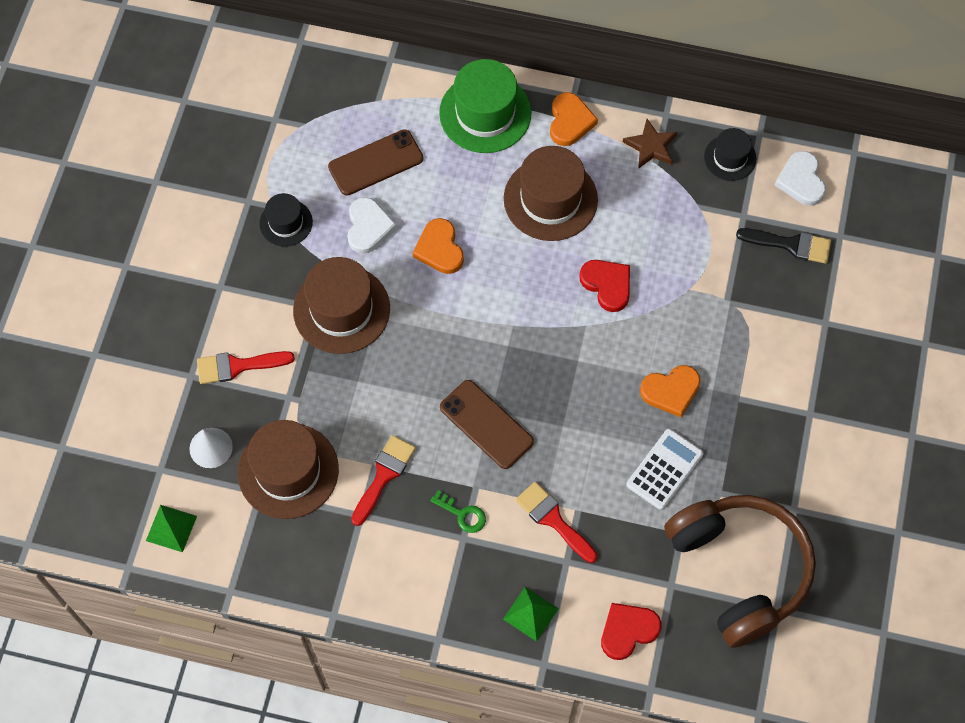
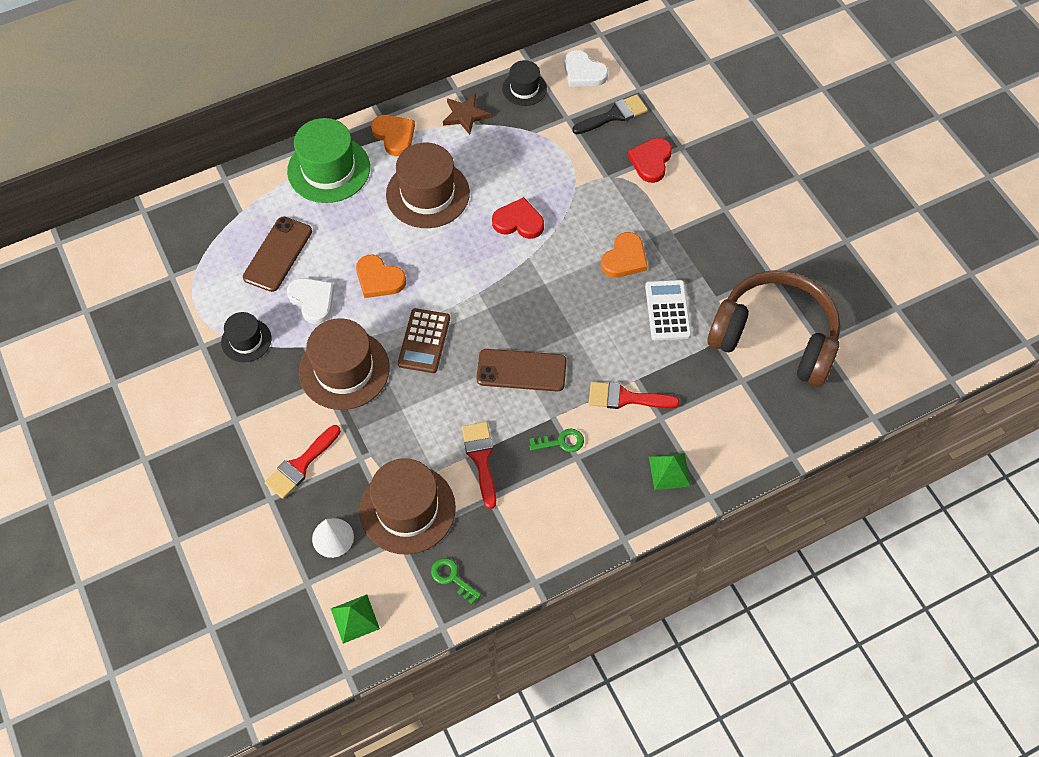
camera: 40 degrees left, 5 degrees down
(272, 557) = (452, 578): none -> green key
(428, 334) = (424, 341): none -> brown calculator
(628, 631) = (743, 431): red heart -> red heart (651, 161)

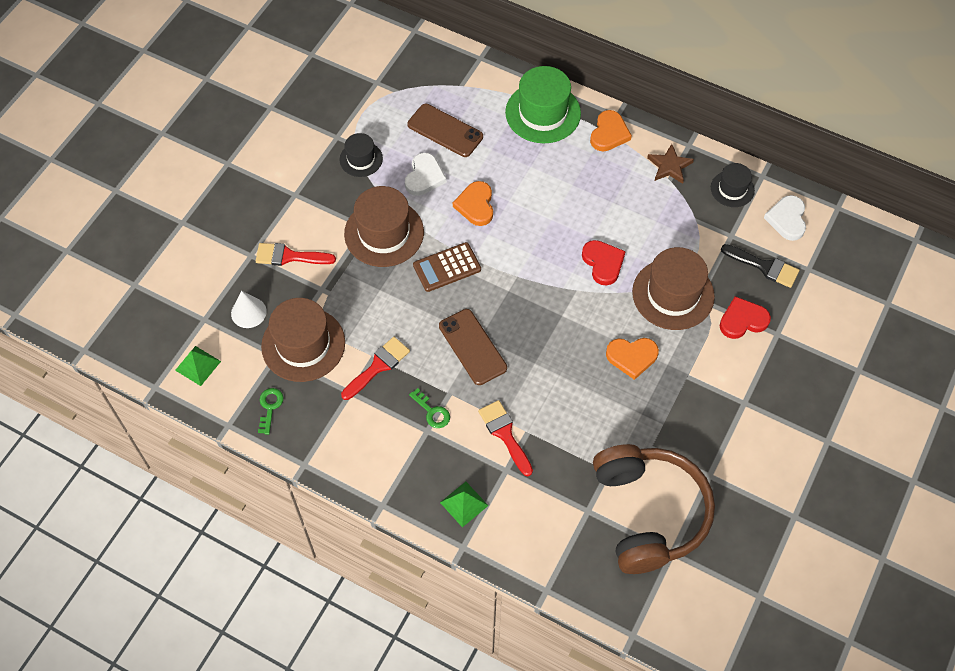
camera: 55 degrees right, 0 degrees up
(278, 254) = (445, 131): brown phone -> brown phone turned 45 degrees clockwise
(427, 194) = (576, 188): brown hat -> brown hat (673, 294)
(667, 310) = (609, 417): white calculator -> none

